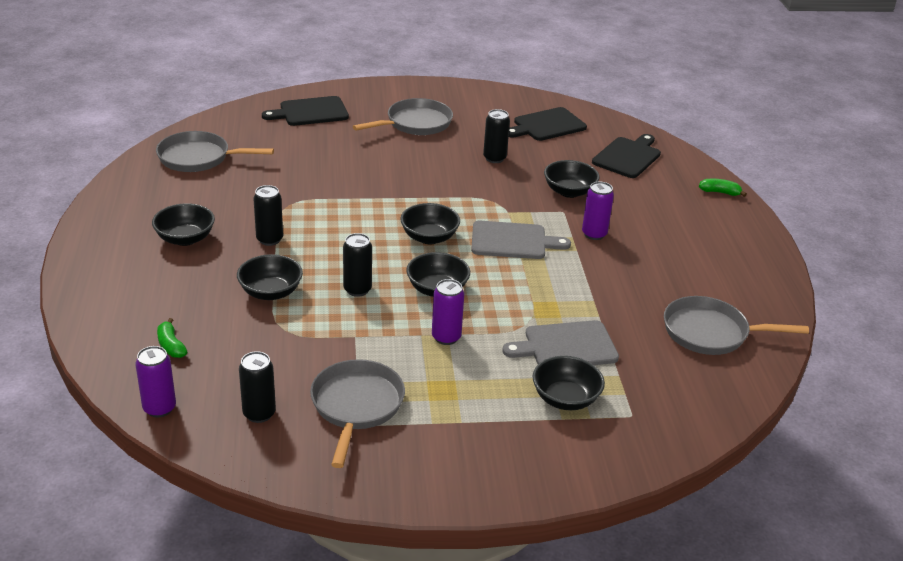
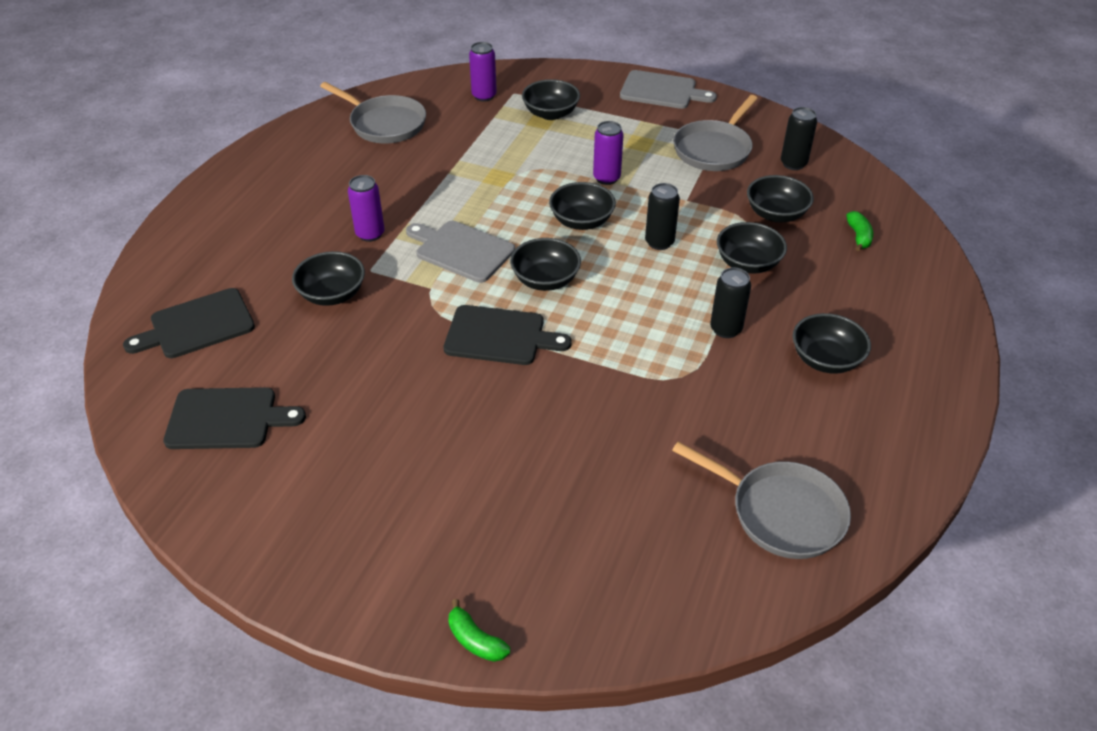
camera: 150 degrees left, 10 degrees up
(159, 408) = (874, 188): purple can -> purple can (484, 96)
(260, 346) = (776, 214): none -> black bowl
(310, 112) = (558, 580): black cutting board -> black cutting board (500, 336)
(415, 123) = (411, 488): grey pan -> none
(494, 158) = (365, 376): black can -> none
(566, 346) = (512, 145): grey cutting board -> grey cutting board (662, 91)
(720, 192) = (171, 243): green banana -> green banana (475, 640)

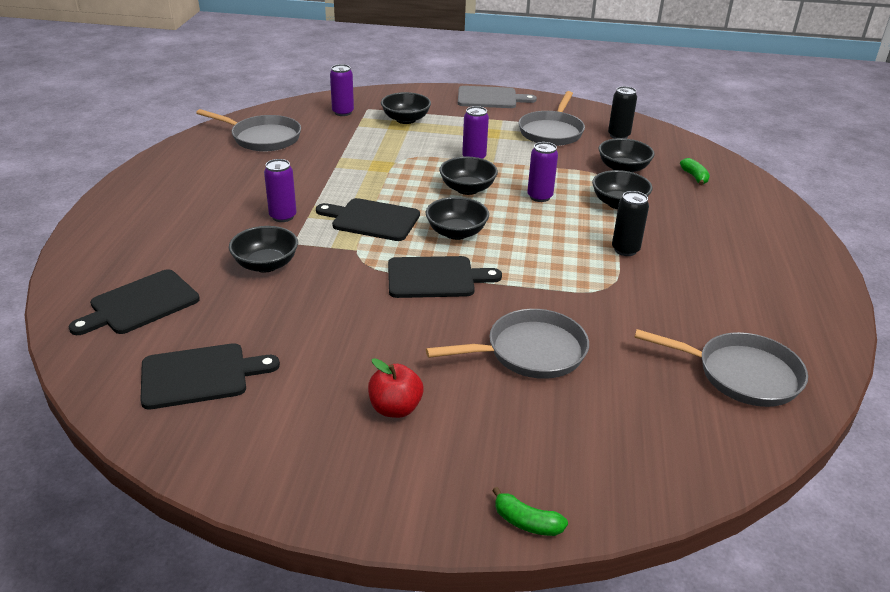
camera: 15 degrees left, 10 degrees down
(398, 489) = (395, 408): none -> red apple
(461, 250) = (372, 220): grey cutting board -> black cutting board
(561, 445) = (529, 352): none -> grey pan
(659, 242) = (539, 197): black can -> purple can
(825, 359) = (716, 261): black bowl -> none

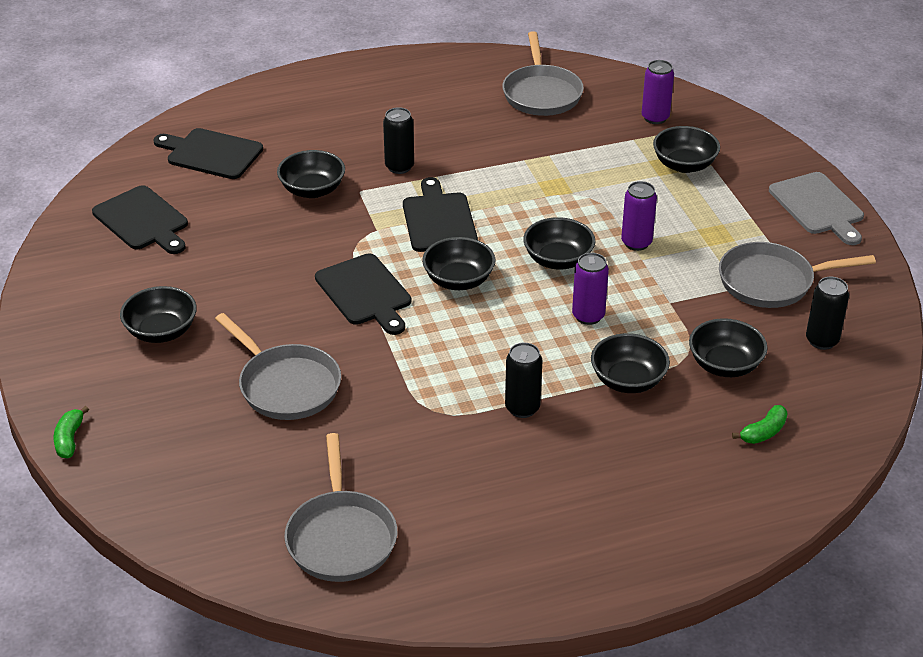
camera: 65 degrees right, 5 degrees up
(283, 216) = (399, 167): purple can -> black can
(395, 408) = (161, 331): red apple -> black bowl

